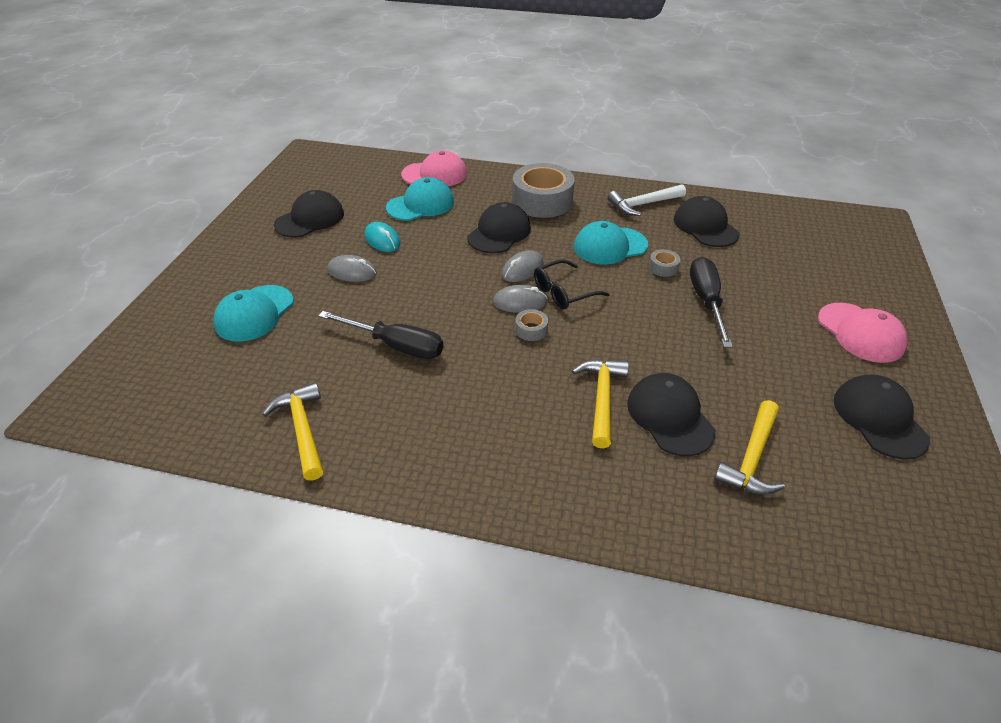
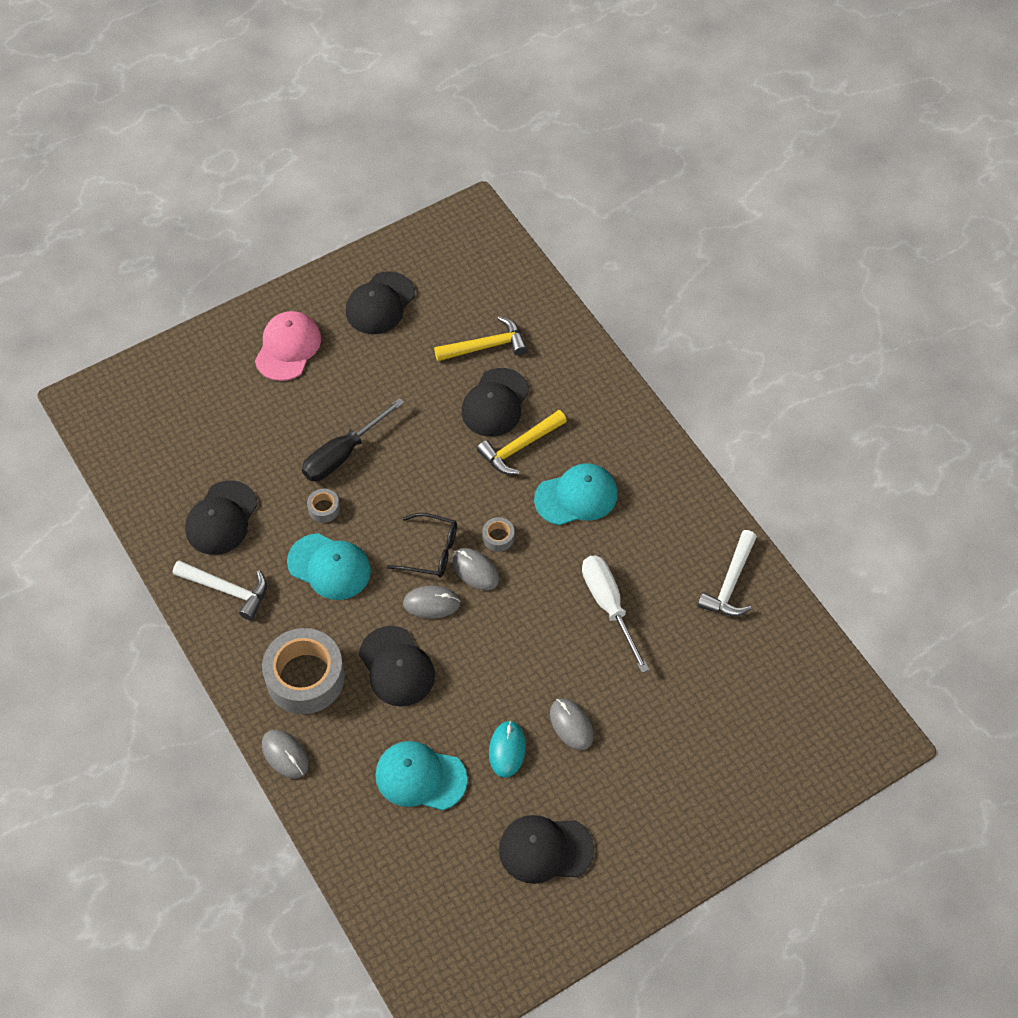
camera: 135 degrees left, 15 degrees up
(254, 313) = (690, 738): turquoise cap -> turquoise cap (576, 496)
(302, 429) = (730, 583): yellow hammer -> white hammer
(396, 345) = (609, 606): black screwdriver -> white screwdriver
(435, 174) = (352, 822): pink cap -> none
(499, 232) = (397, 667): black cap -> black cap turned 105 degrees counterclockwise
(505, 174) = (285, 755): none -> grey mouse

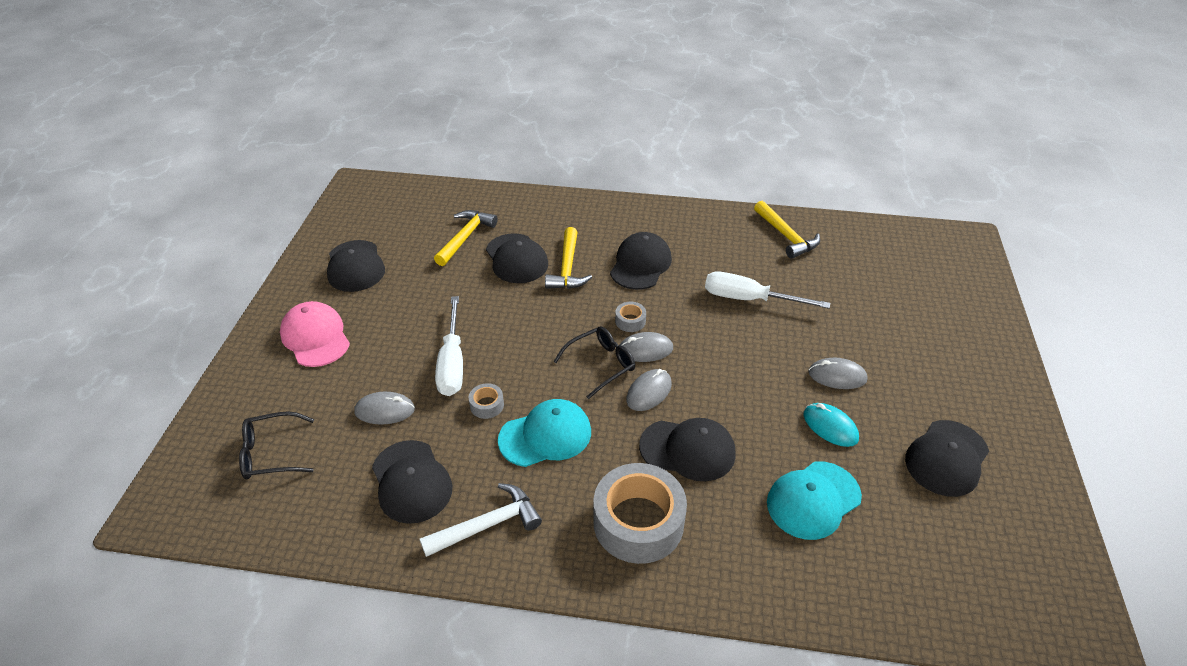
camera: 50 degrees left, 15 degrees down
(173, 419) = (271, 453): none -> black glasses
(285, 755) = (707, 591): grey mouse -> grey mouse (385, 410)
(343, 454) = (452, 363): black screwdriver -> white screwdriver
(576, 496) = (640, 264): turquoise cap -> black cap
(730, 583) = (786, 236): white hammer -> yellow hammer

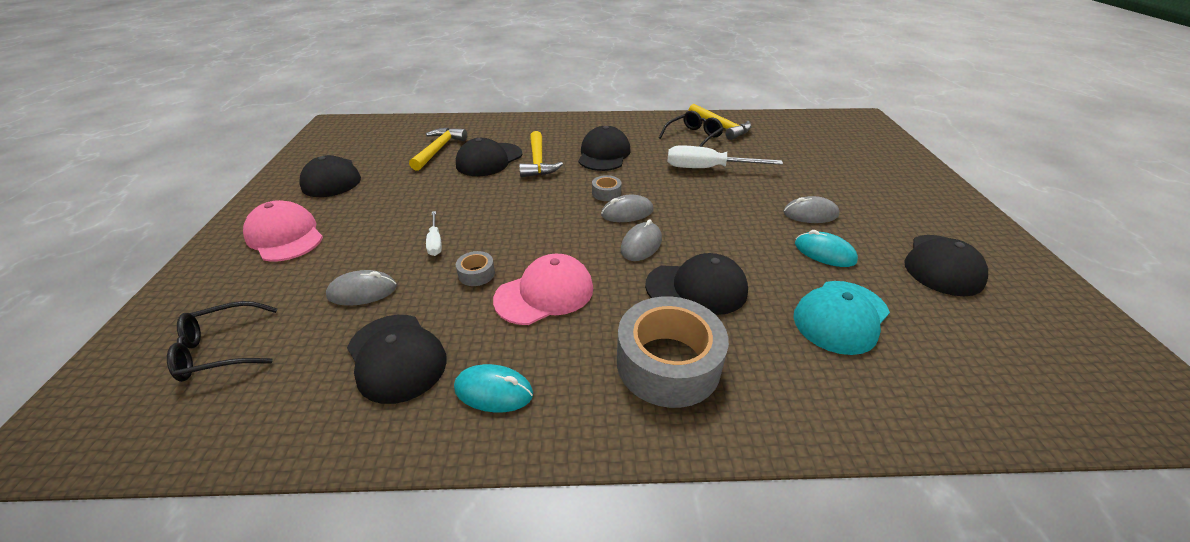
camera: 10 degrees left, 5 degrees down
(452, 363) = (435, 242): white screwdriver -> white screwdriver, size x0.53
(487, 525) = (493, 391): white hammer -> turquoise mouse
(516, 259) = (489, 160): black cap -> black cap turned 75 degrees clockwise
(545, 435) = (545, 293): turquoise cap -> pink cap
(601, 364) = (588, 228): black glasses -> black glasses (693, 137)

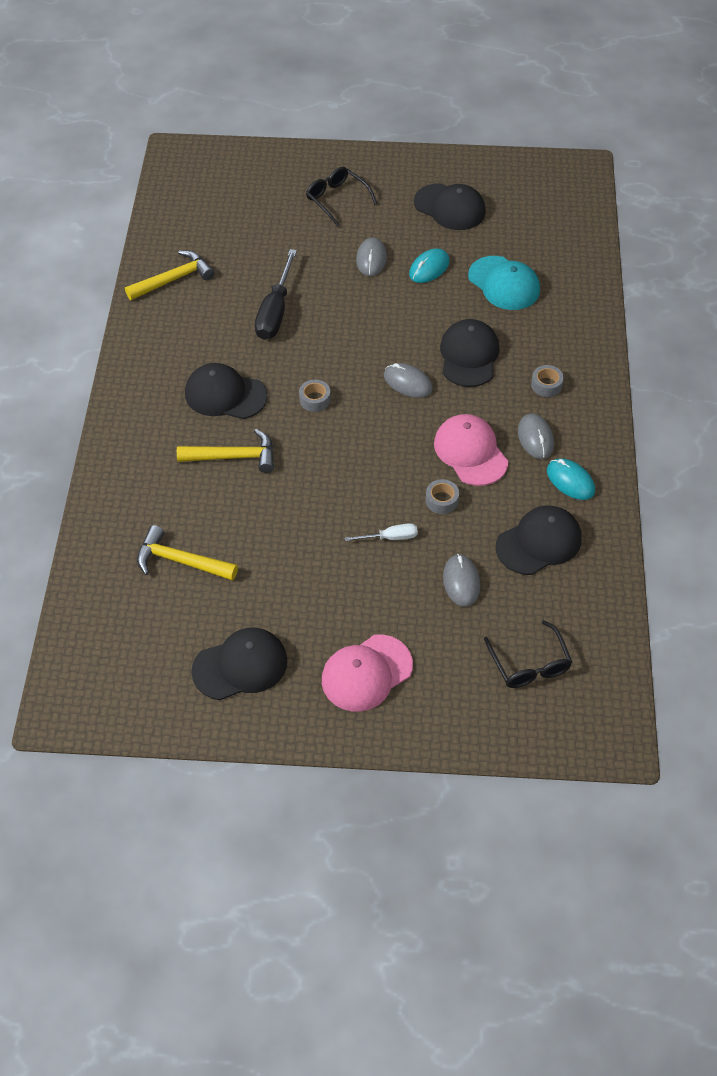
camera: 85 degrees left, 15 degrees up
(489, 160) = (220, 505): black cap -> none
(493, 391) = (570, 481): turquoise mouse -> turquoise mouse turned 60 degrees counterclockwise
(627, 212) = (354, 387): grey mouse -> grey mouse (535, 438)
(668, 363) = (546, 385): grey tape -> grey tape, size x0.42
(693, 137) = (195, 308): black glasses -> black glasses (336, 199)
(707, 168) = (275, 311): white screwdriver -> black screwdriver

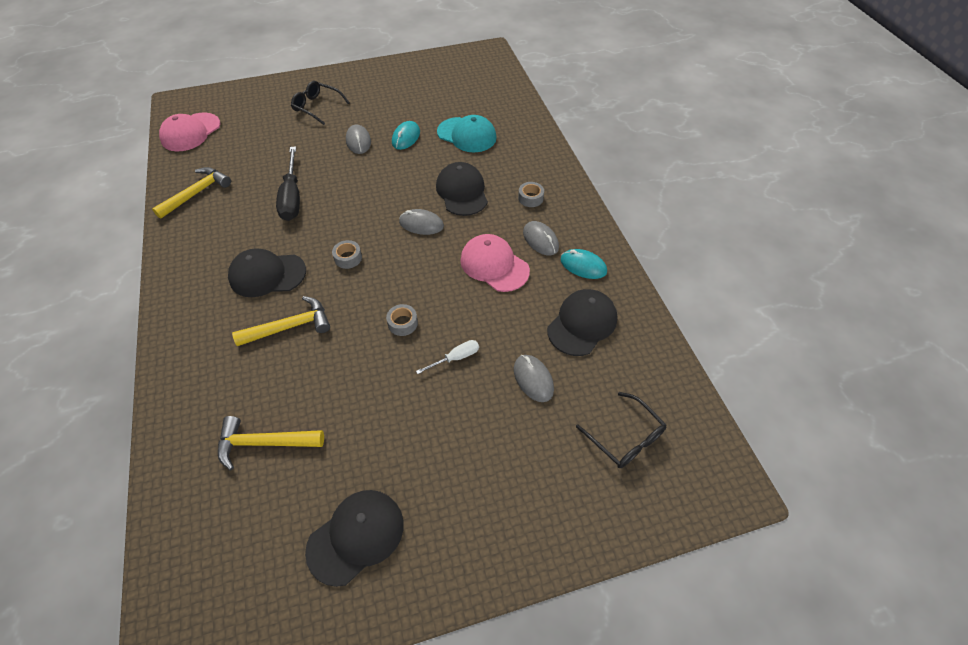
camera: 20 degrees left, 0 degrees up
(366, 673) = (483, 499): pink cap -> pink cap (191, 132)
(441, 500) = (487, 312): grey tape -> grey tape (402, 323)
(450, 207) = (405, 94): black cap -> none

